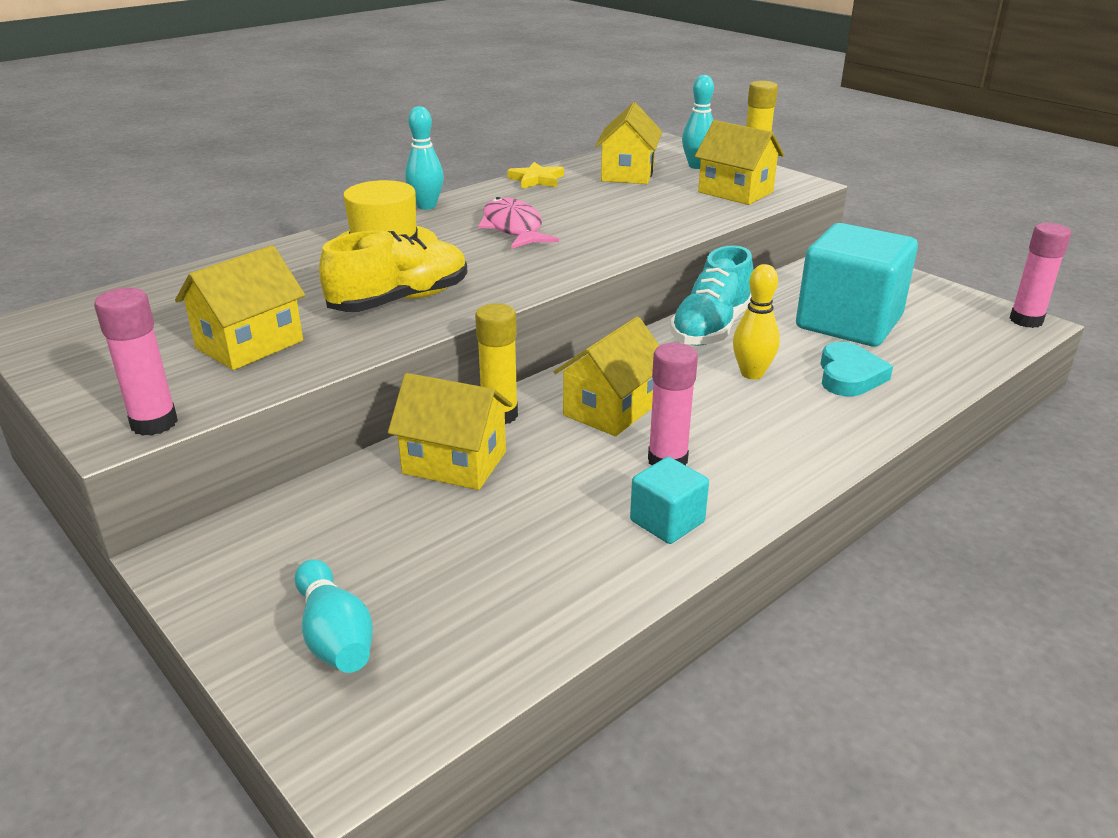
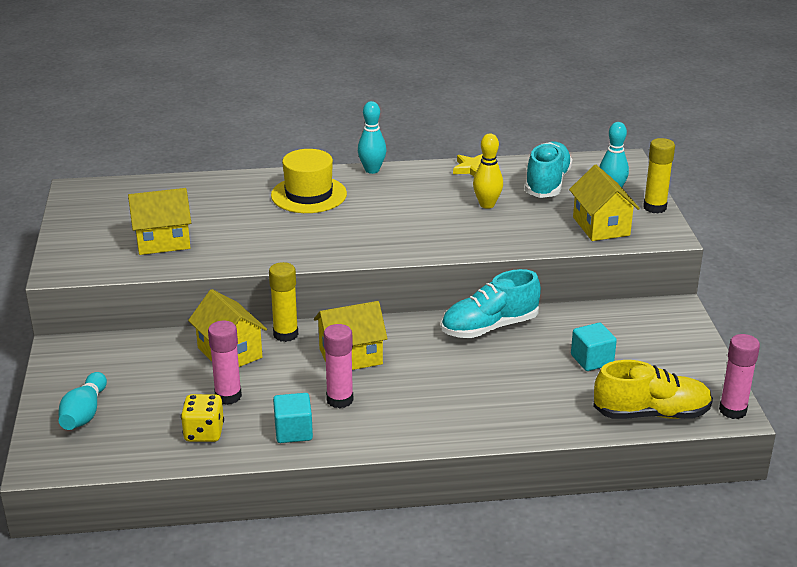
camera: 35 degrees right, 0 degrees up
(154, 423) = (77, 272): pink glue stick -> pink glue stick (228, 396)
(400, 300) = (268, 240): yellow shoe -> yellow shoe (651, 414)
(513, 228) = (402, 207): pink fish -> none
(554, 578) = (204, 433): none -> yellow dice
(628, 174) = (547, 183): yellow house -> turquoise shoe
(752, 373) = (468, 369): yellow bowling pin -> yellow bowling pin (487, 205)
(848, 323) = (592, 360): turquoise cube -> turquoise cube, size x0.47
(849, 376) = (529, 396): turquoise heart -> none

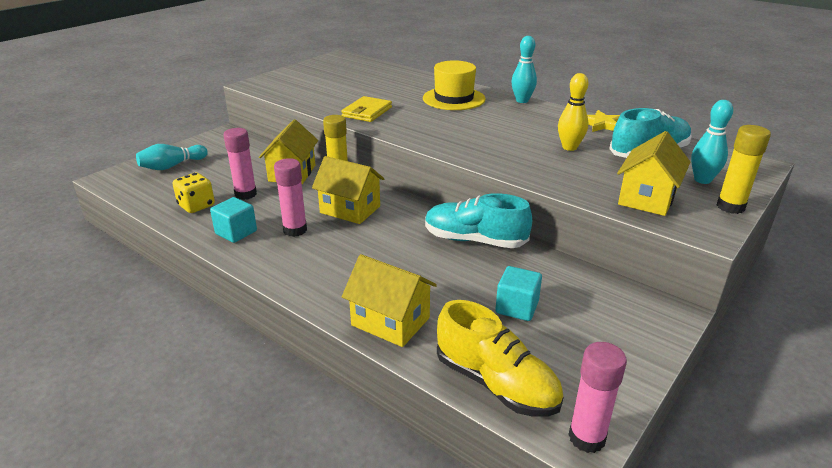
camera: 45 degrees right, 0 degrees up
(163, 241) = (326, 90): yellow house -> yellow house (390, 321)
(257, 248) = (367, 112): none -> yellow wallet

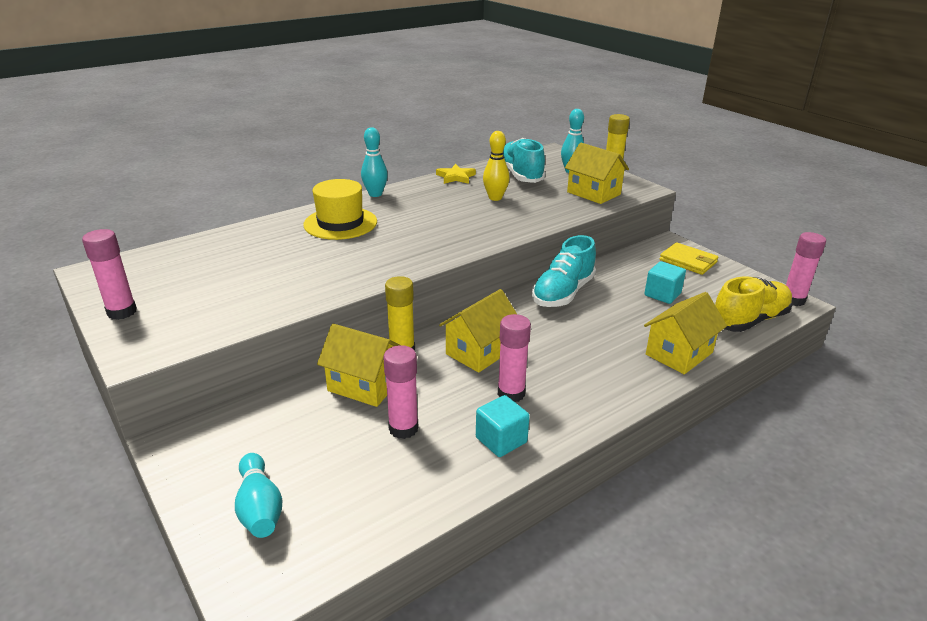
camera: 75 degrees left, 0 degrees up
(196, 206) = (415, 476): yellow dice -> none
(296, 71) = (122, 312): none -> pink glue stick
(367, 112) = (338, 276): yellow wallet -> yellow wallet (688, 261)

